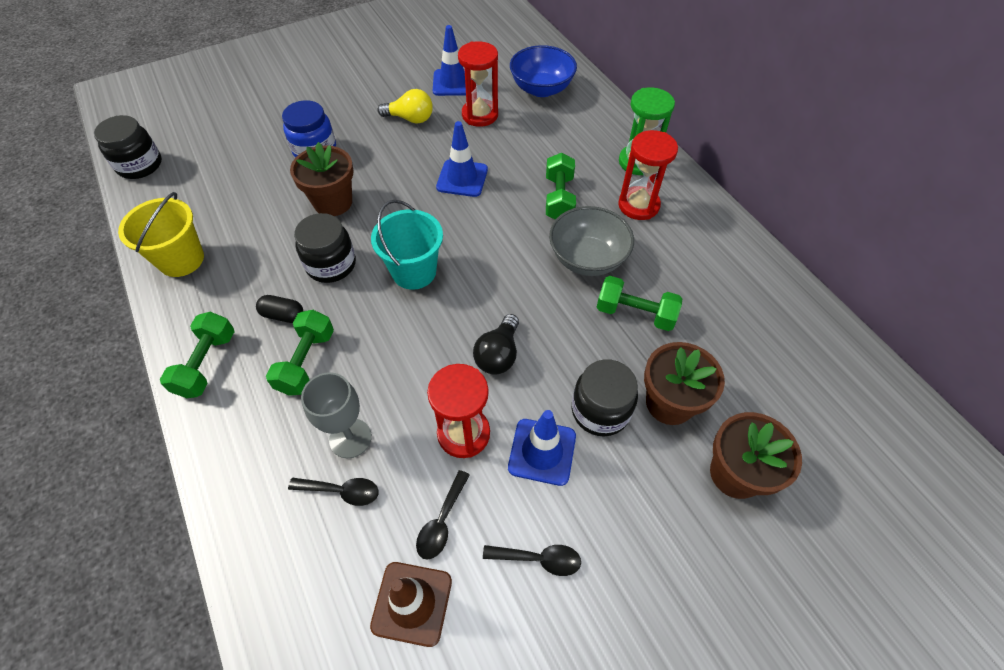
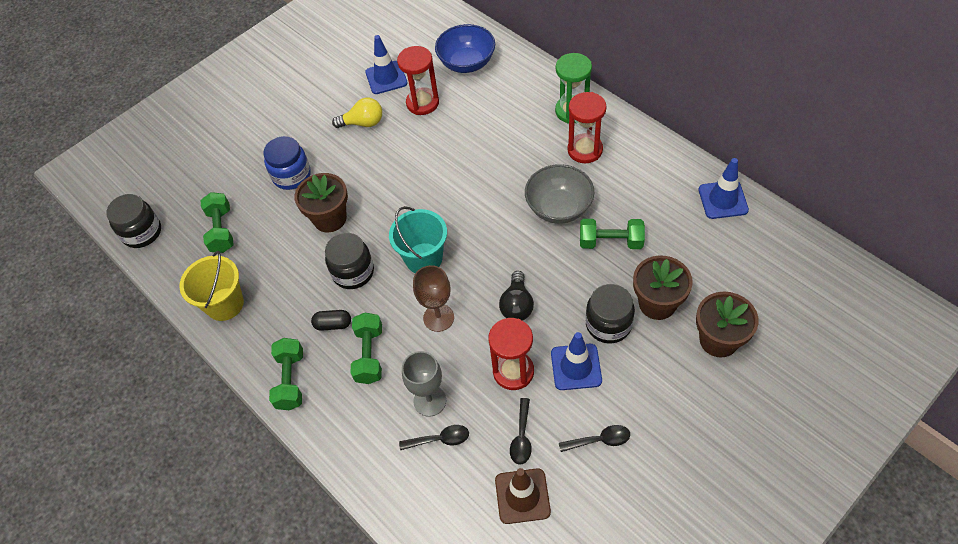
camera: 10 degrees left, 0 degrees up
(402, 342) = (438, 317): none -> brown goblet
(462, 178) = (430, 166): blue traffic cone -> blue traffic cone (723, 200)
(559, 198) = (518, 162): green dumbbell -> green dumbbell (221, 230)

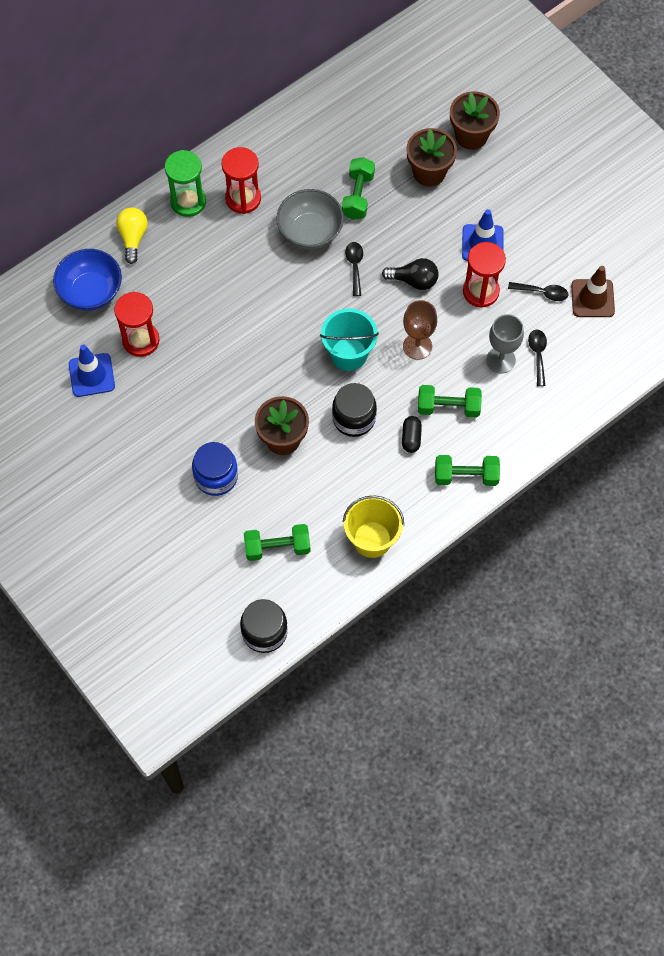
camera: 90 degrees left, 10 degrees up
(363, 123) = (156, 402): yellow light bulb -> yellow light bulb (133, 238)
(599, 440) = (551, 237): black spoon -> black spoon (355, 266)
(608, 324) = (444, 212): black jar -> none
(723, 200) = (327, 100): blue traffic cone -> none

